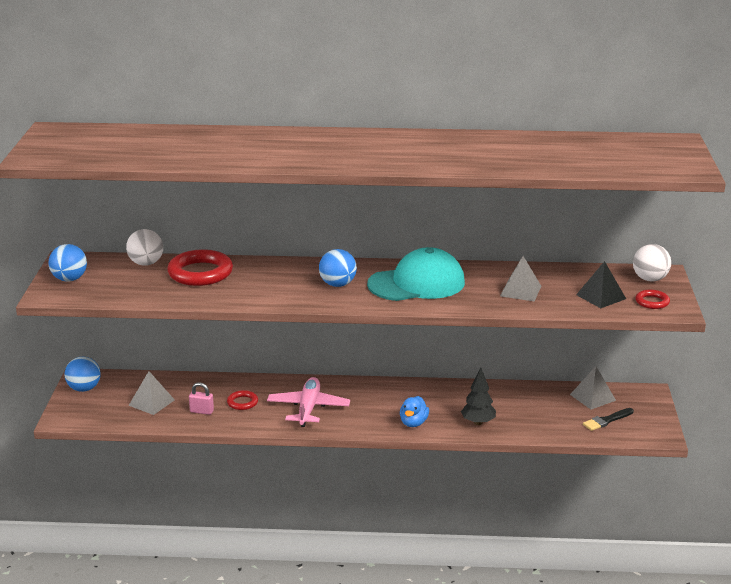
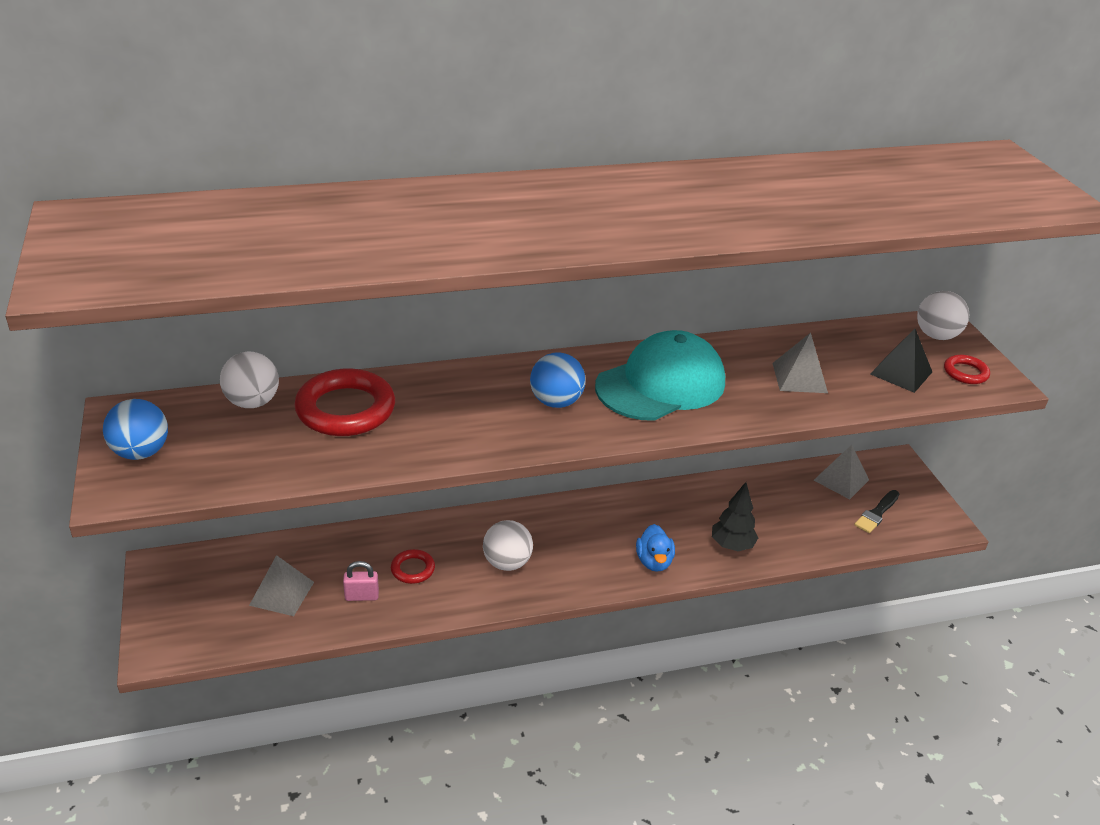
camera: 20 degrees left, 10 degrees up
(84, 389) = (169, 586): blue ball -> none
(308, 408) = (507, 563): pink plane -> white ball

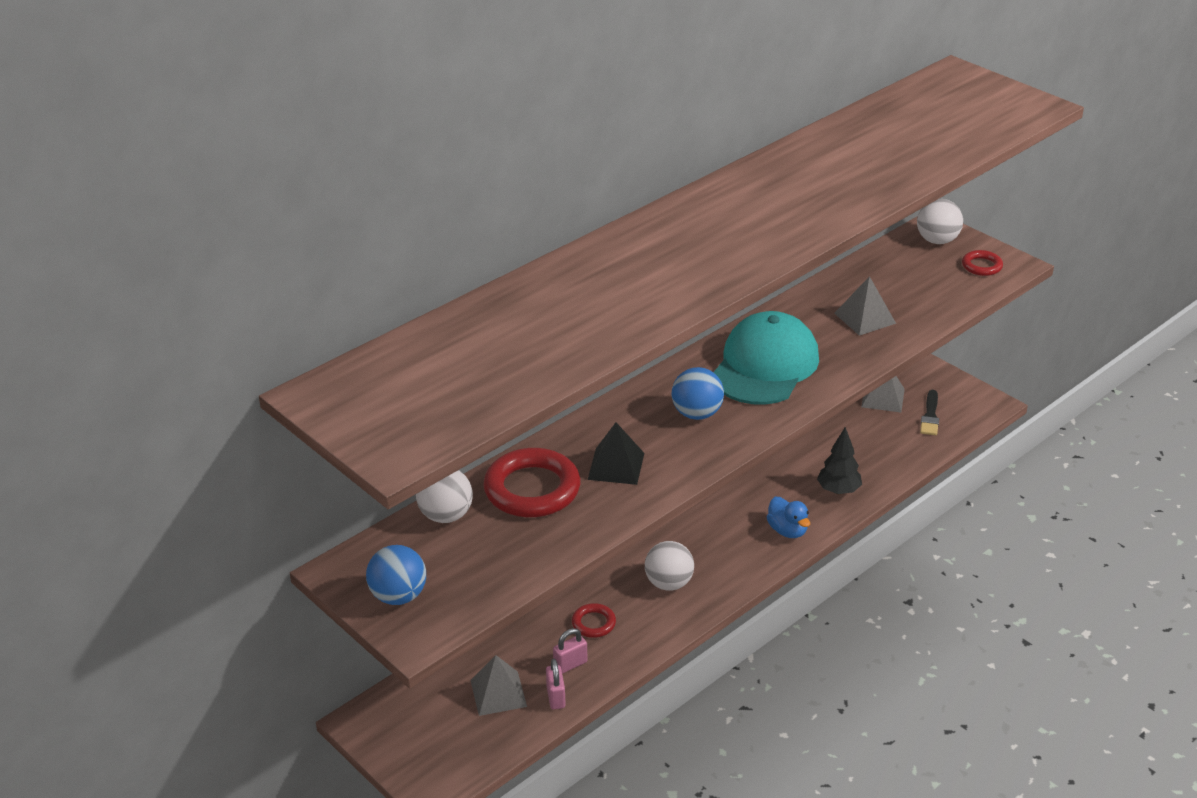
camera: 25 degrees left, 0 degrees up
(324, 619) = (556, 697): none -> pink padlock
(901, 373) = (936, 284): black pyramid -> black pyramid (616, 466)

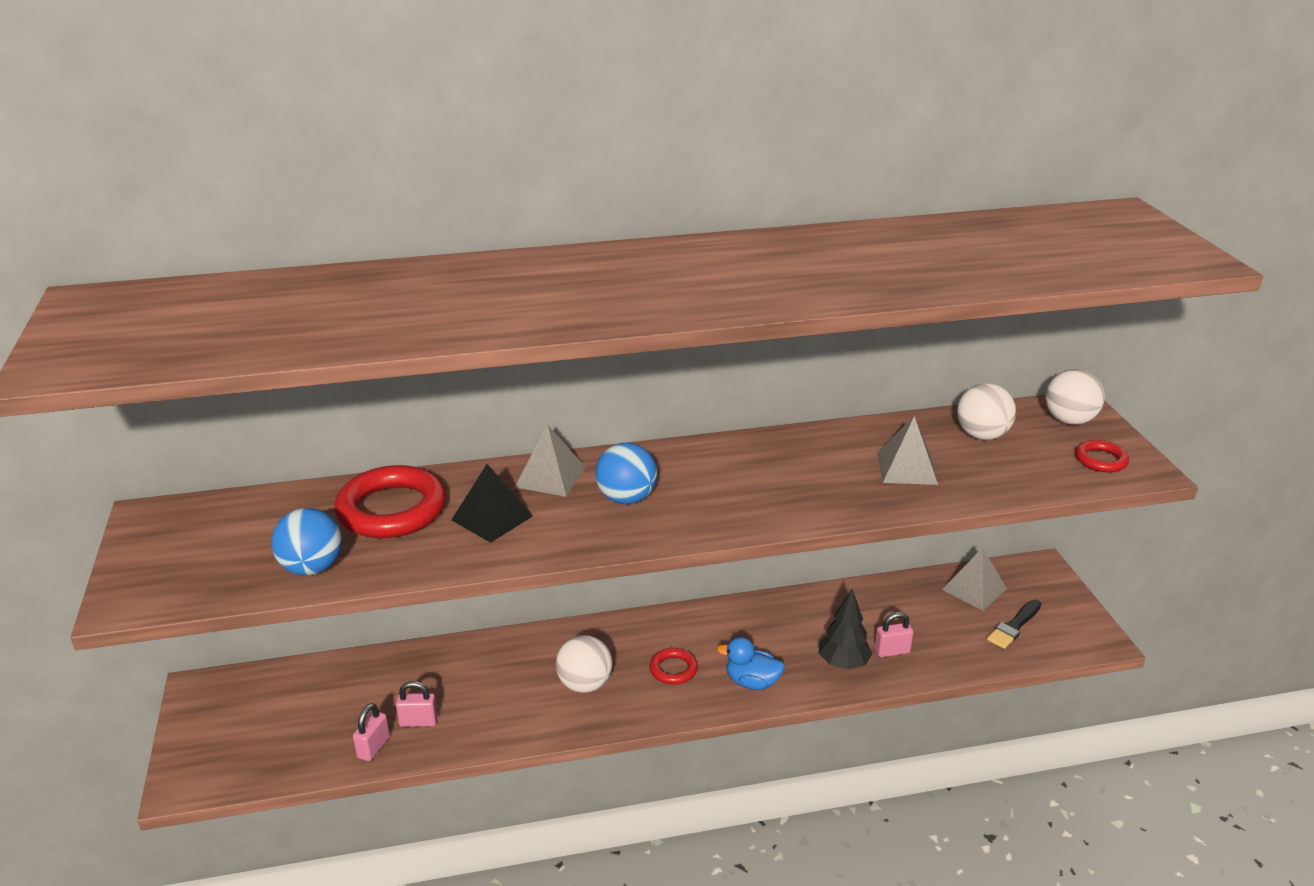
camera: 30 degrees right, 5 degrees down
(398, 596) = (162, 558): blue ball -> blue ball (312, 568)
(446, 516) = (292, 503): white ball -> white ball (981, 435)
(498, 693) = (330, 719): grey pyramid -> grey pyramid (550, 476)
(593, 623) = (478, 691): red ring -> red ring (673, 669)
(765, 366) = (747, 478): turquoise cap -> none
(787, 530) = (752, 682): blue duck -> blue duck turned 105 degrees clockwise
(864, 468) = (892, 651): none -> pink padlock

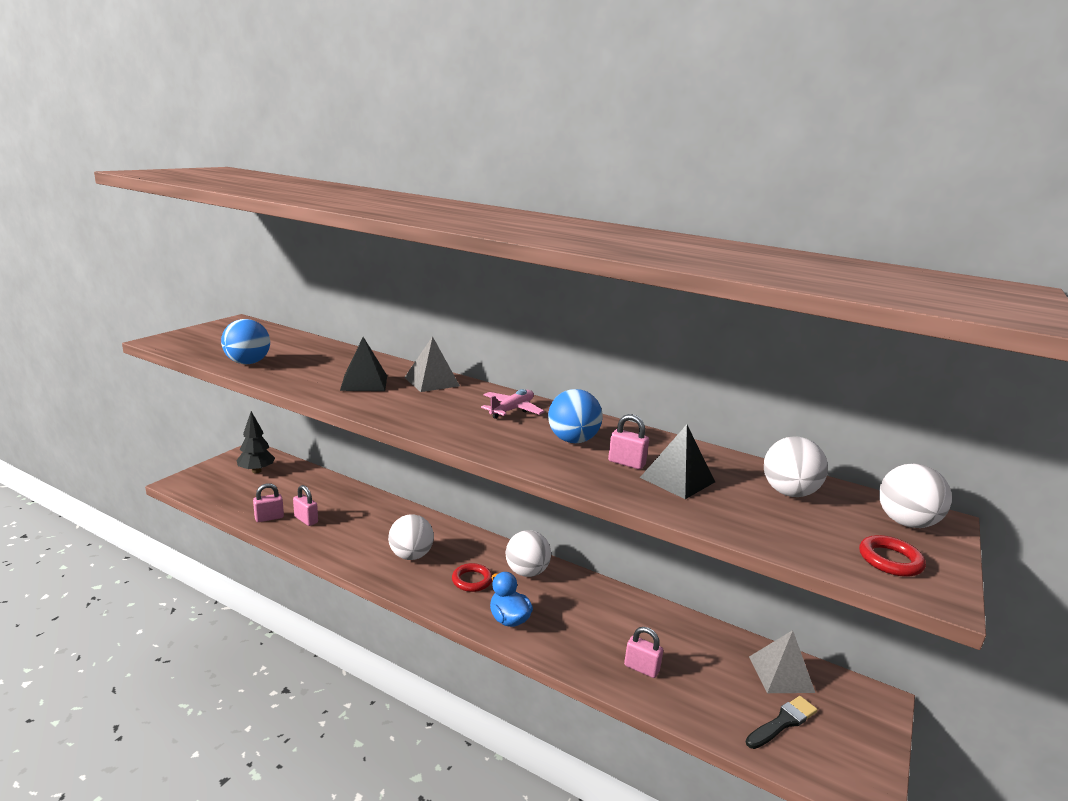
camera: 40 degrees right, 10 degrees down
(392, 509) = (329, 360): red ring -> none
(626, 498) = (450, 407): blue ball -> blue ball (572, 440)
(680, 469) = (512, 410): none -> pink plane
(705, 629) = (526, 572): none -> white ball
(843, 663) = (590, 651): black tree -> black tree (256, 471)
(853, 474) = (626, 463): none -> pink padlock
(907, 468) = (677, 479): grey pyramid -> black pyramid
(1014, 626) = (782, 722): black brush -> black brush turned 150 degrees clockwise

